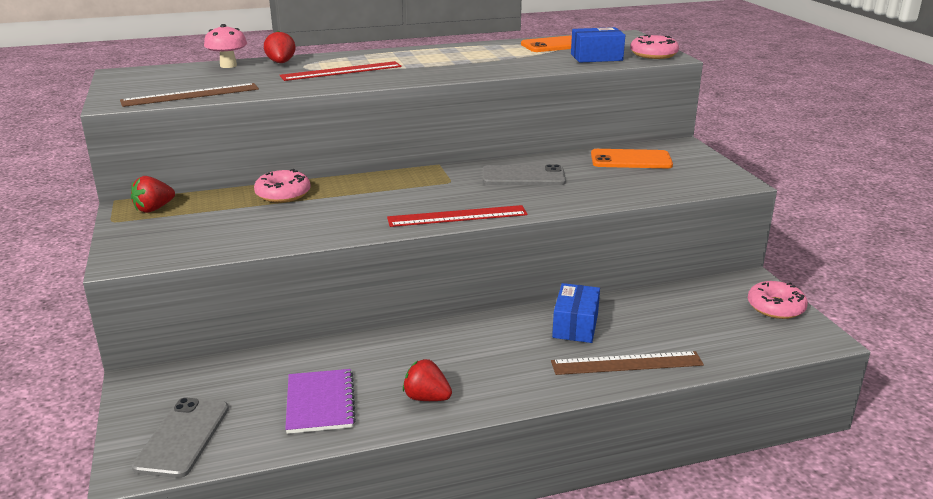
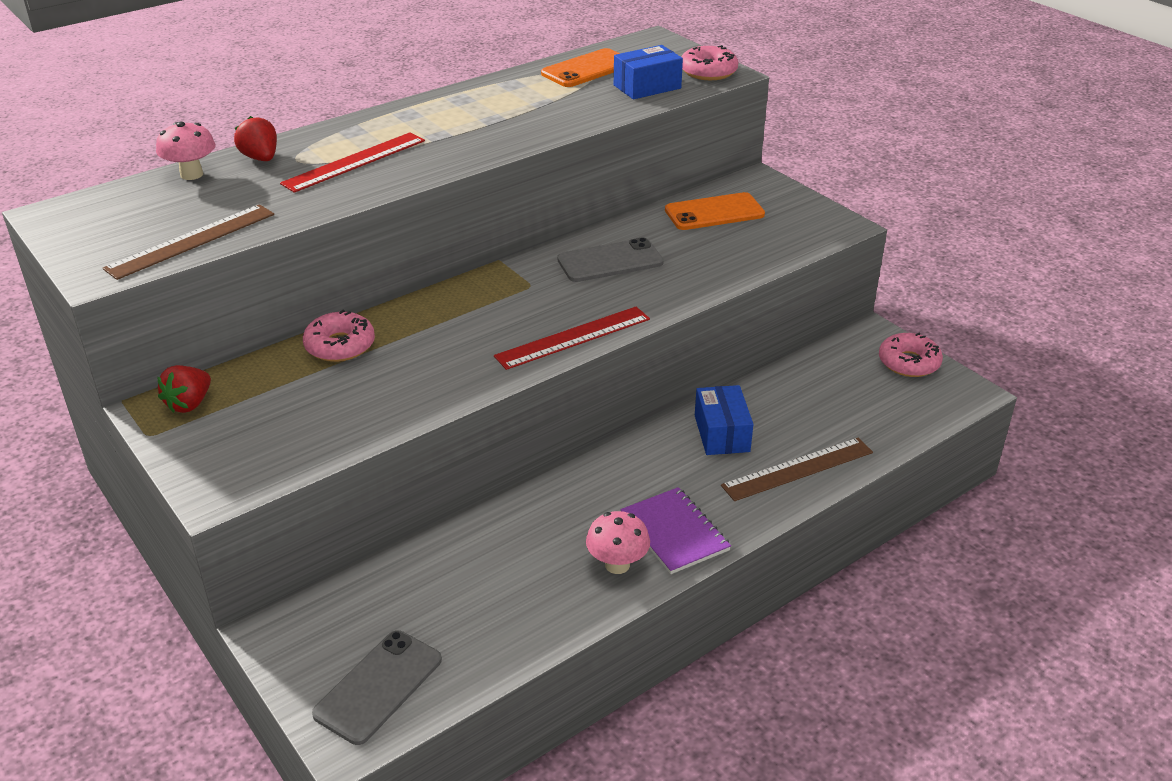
camera: 20 degrees left, 10 degrees up
(182, 437) = (378, 686): grey phone -> grey phone turned 45 degrees clockwise
(320, 403) = (505, 602): purple notebook -> purple notebook (674, 532)
(426, 398) = (617, 565): red strawberry -> pink mushroom

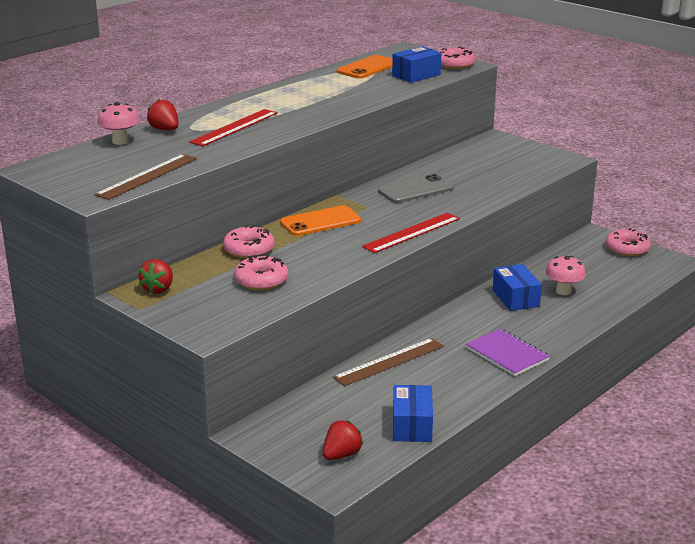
camera: 10 degrees left, 10 degrees down
(331, 403) = (261, 280): none -> pink donut
(378, 686) = (341, 455): grey phone -> red strawberry
(495, 646) = (412, 425): none -> blue box
(617, 565) = (476, 375): pink mushroom -> pink mushroom (563, 291)
(714, 212) = (475, 158): orange phone -> orange phone (320, 222)
(798, 469) = (576, 313): brown ruler -> brown ruler (389, 361)

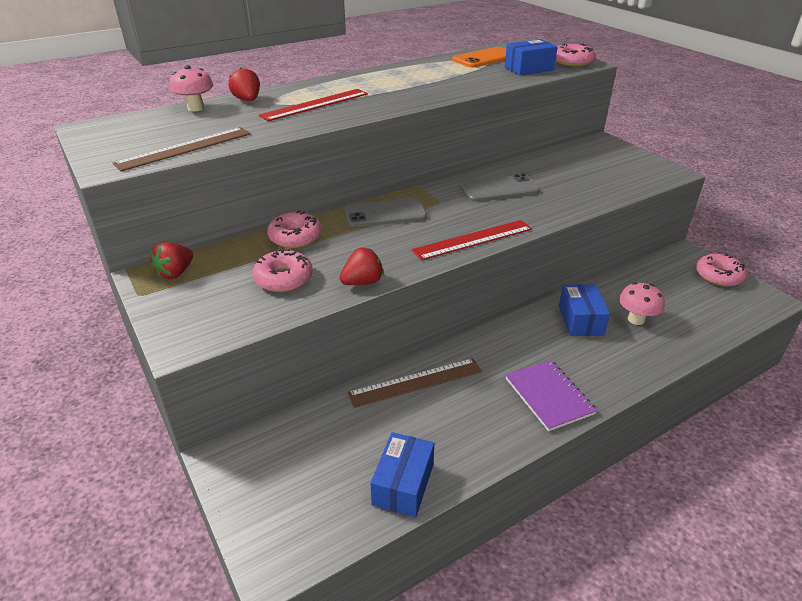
camera: 15 degrees right, 10 degrees up
(320, 222) = (385, 213): orange phone -> grey phone
(341, 455) = (304, 515): red strawberry -> red strawberry (362, 282)

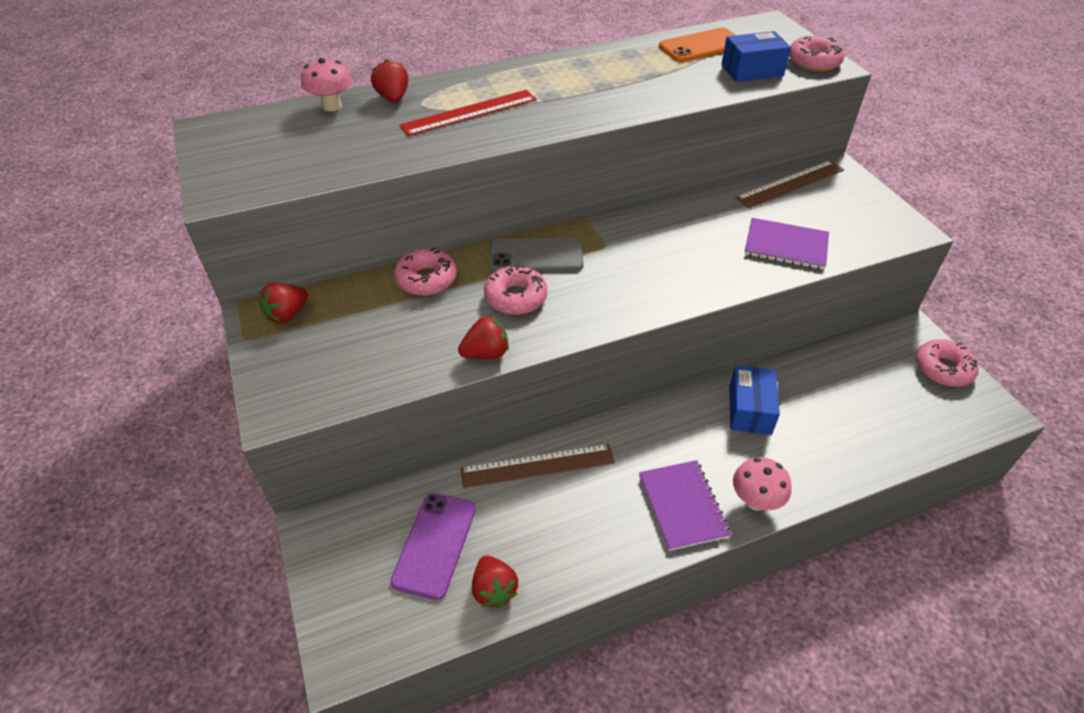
camera: 10 degrees right, 10 degrees up
(185, 148) = (305, 172): brown ruler -> brown ruler (790, 184)
(283, 278) = (401, 337): pink donut -> pink donut (515, 297)
(339, 456) = (434, 544): none -> purple phone
(403, 484) = (494, 590): blue box -> red strawberry
(473, 239) = (628, 307): red ruler -> none
(499, 189) = (682, 233): grey phone -> none
(582, 189) = (786, 245): none -> purple notebook
(636, 319) = (817, 417): pink mushroom -> pink mushroom (755, 500)

